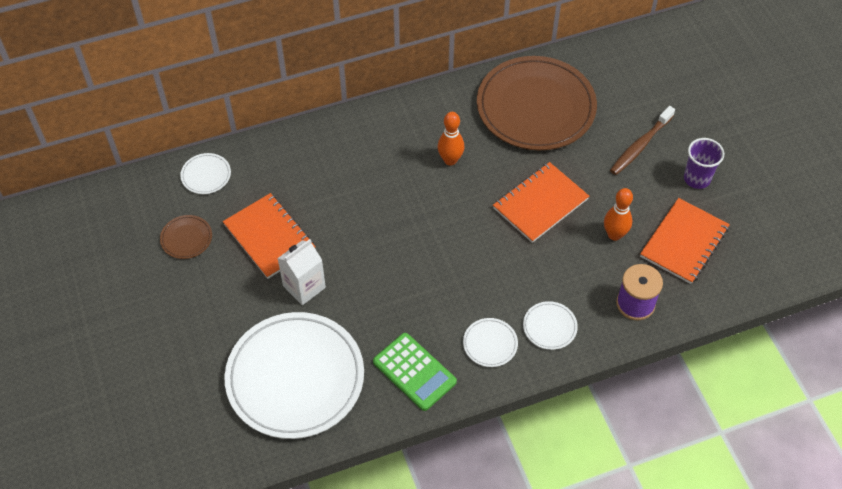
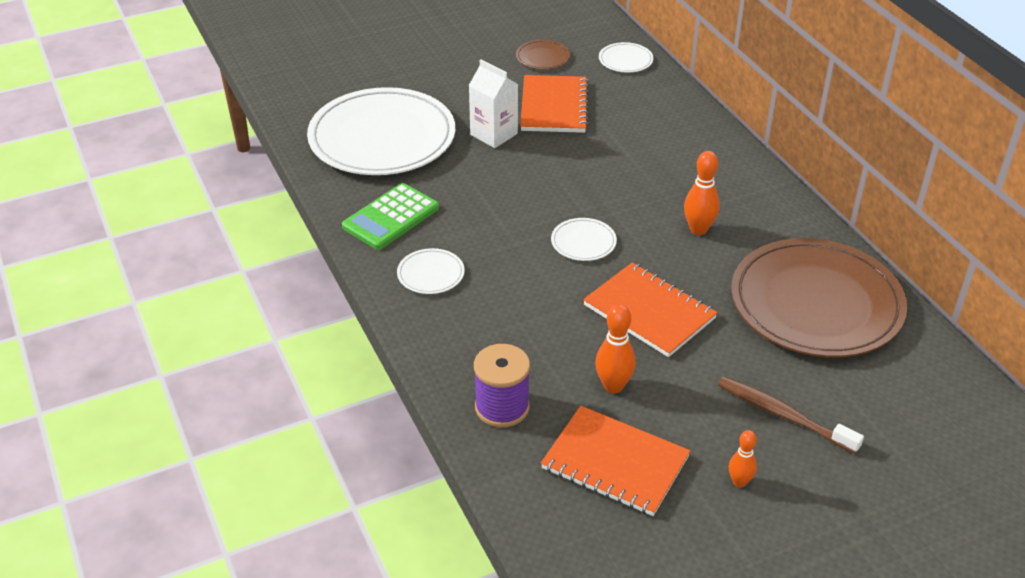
camera: 85 degrees right, 15 degrees down
(269, 237) = (554, 106): orange notebook -> orange notebook turned 45 degrees counterclockwise
(549, 327) = (458, 324): white plate -> white plate (583, 242)
(697, 178) = (739, 482): purple cup -> orange bowling pin

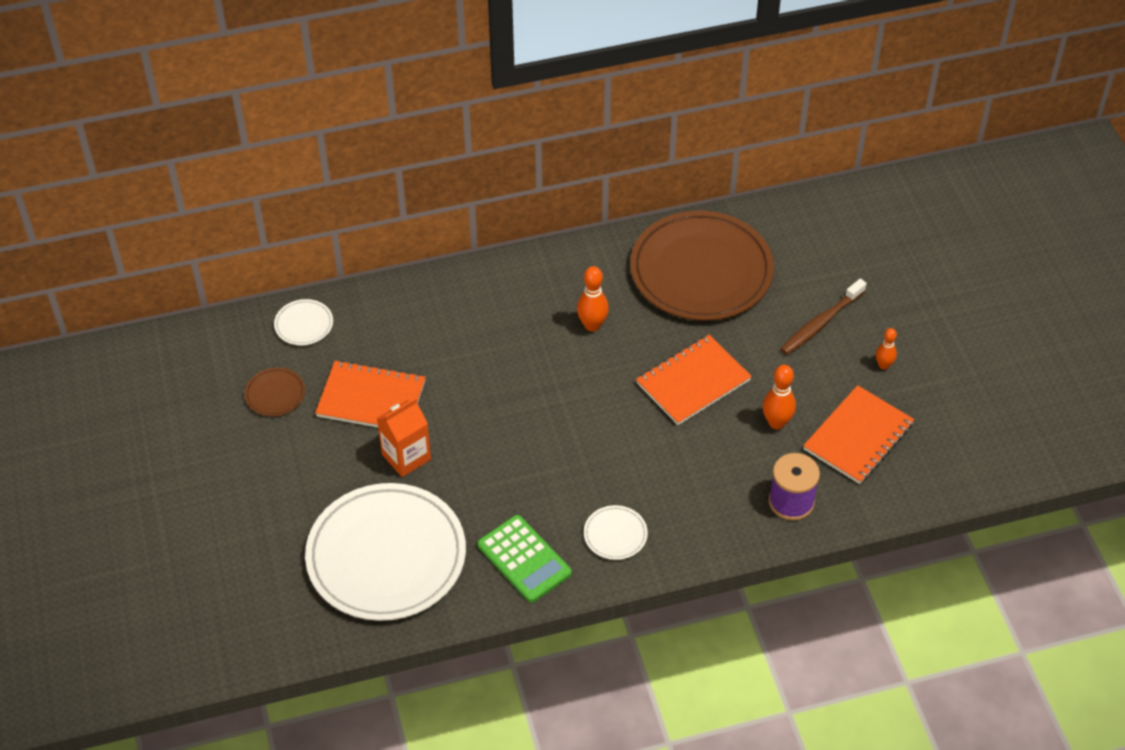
camera: 80 degrees left, 10 degrees up
(494, 134) = (406, 457): white carton -> orange carton
(583, 242) = (593, 411): white plate -> none

